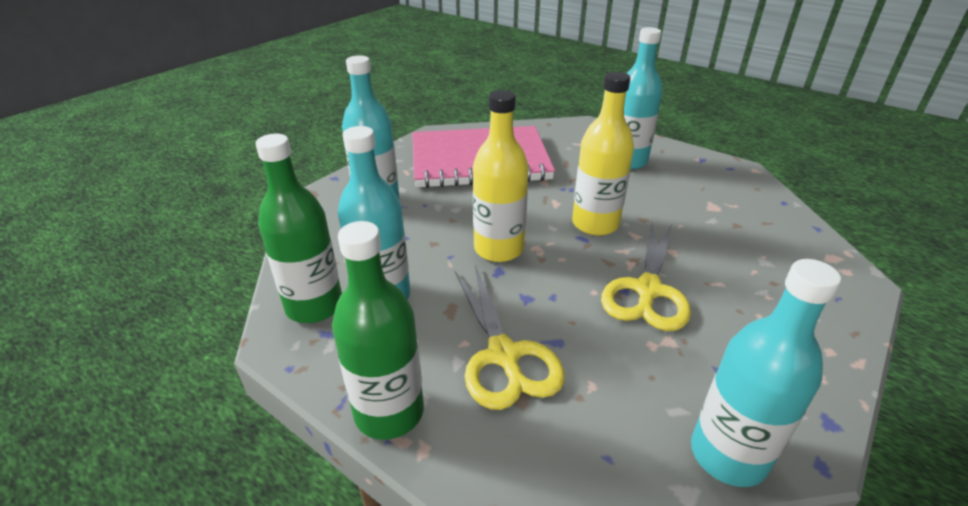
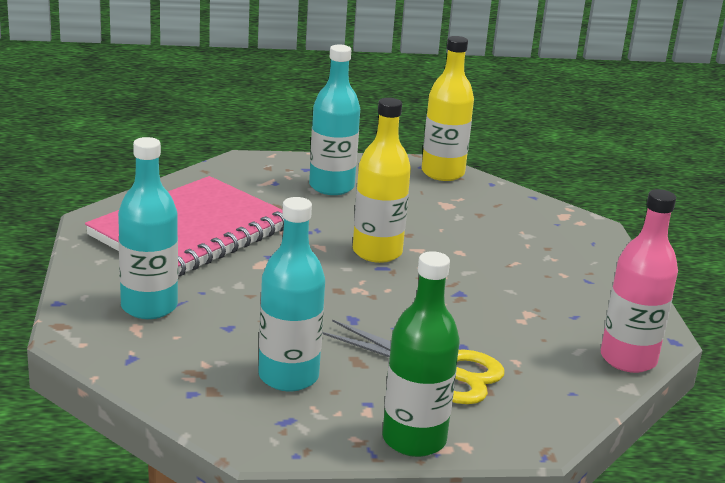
camera: 45 degrees left, 10 degrees down
(314, 306) = (242, 409): green bottle -> none
(498, 249) = (328, 302): yellow bottle -> yellow bottle (442, 173)
(647, 290) = (476, 286): yellow scissors -> none
(728, 455) = (628, 359): turquoise bottle -> pink bottle

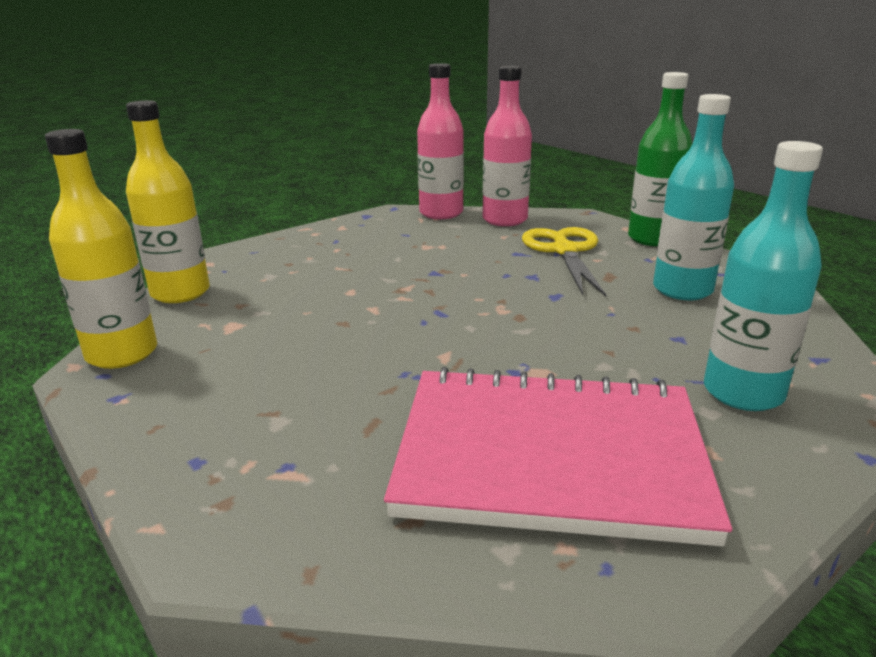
camera: 120 degrees left, 0 degrees up
(331, 187) = (253, 411): turquoise bottle -> none
(377, 252) = (411, 324): yellow bottle -> yellow bottle (180, 293)
(568, 385) = (504, 220): none -> pink bottle

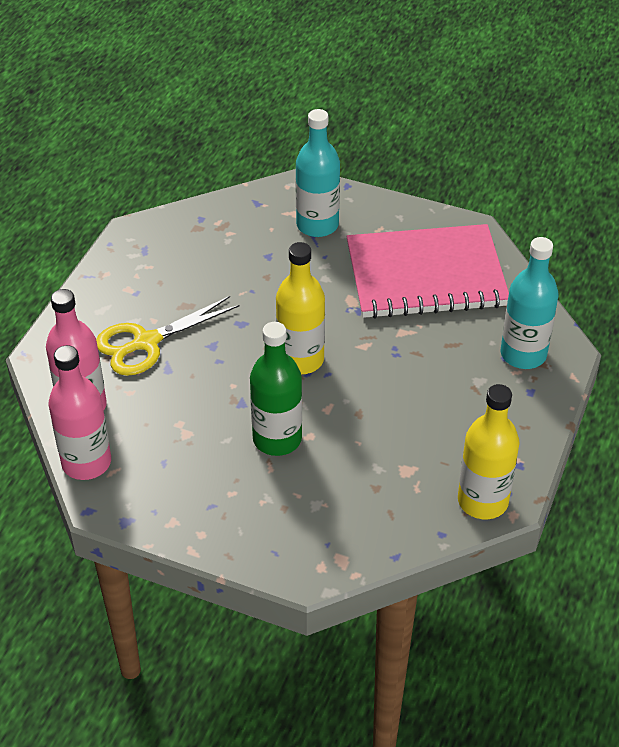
camera: 120 degrees left, 20 degrees up
(180, 293) = (386, 540): yellow bottle -> yellow bottle (300, 359)
(549, 457) = (425, 275): pink notebook -> pink notebook turned 75 degrees counterclockwise
(652, 239) = (85, 299): green bottle -> green bottle (277, 439)
(682, 290) = (190, 265): turquoise bottle -> turquoise bottle (523, 354)

